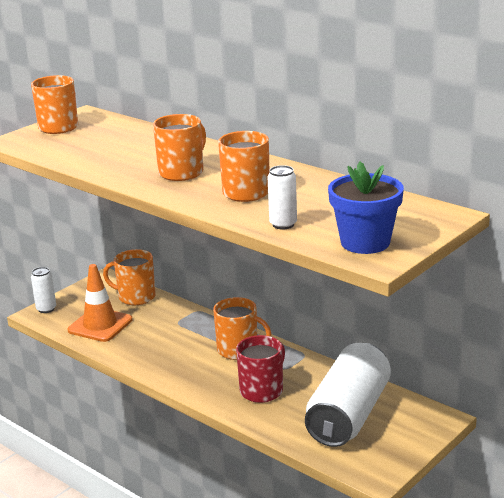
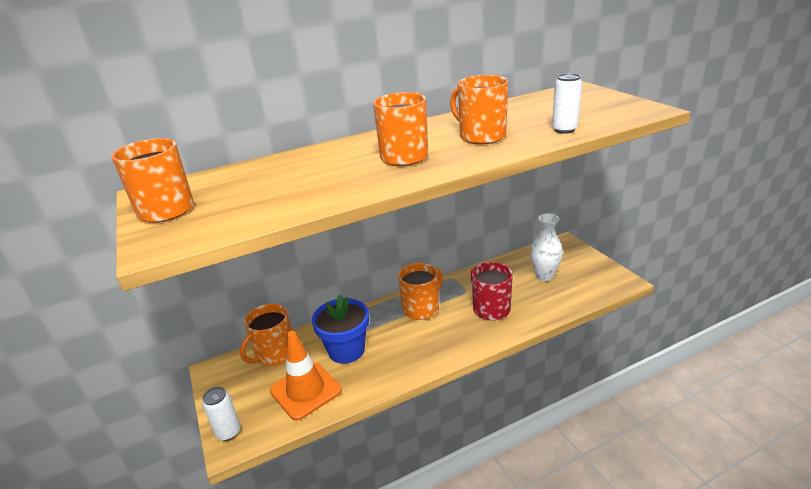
camera: 65 degrees left, 5 degrees up
(349, 415) = (544, 276): white can -> white vase
(365, 242) = (616, 110): blue flower pot -> blue flower pot (346, 350)

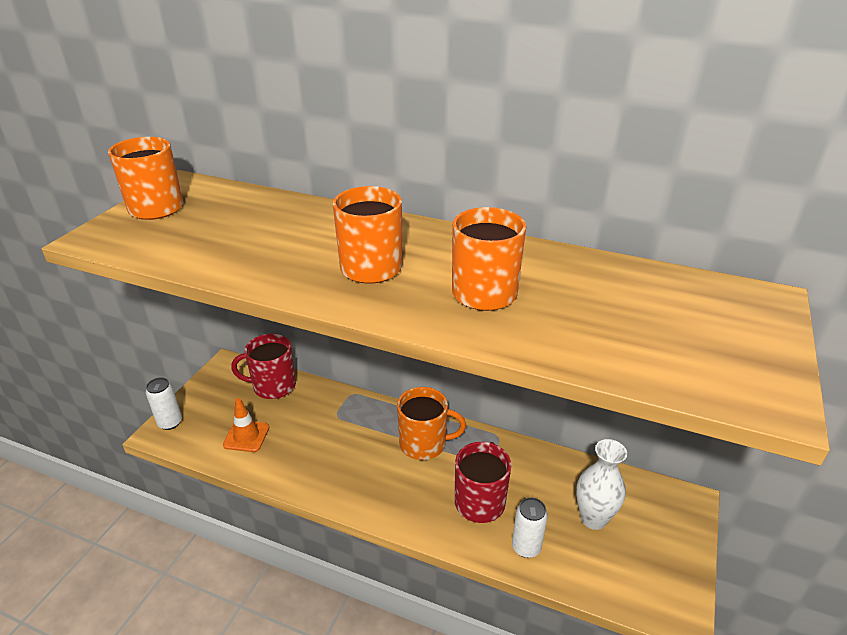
camera: 45 degrees right, 5 degrees up
(274, 354) = (273, 386): orange mug -> red mug
(305, 390) = (246, 436): orange traffic cone -> orange traffic cone, size x0.63
(346, 350) = (316, 428): blue flower pot -> none
(564, 130) = (581, 347): white can -> white can (526, 547)

